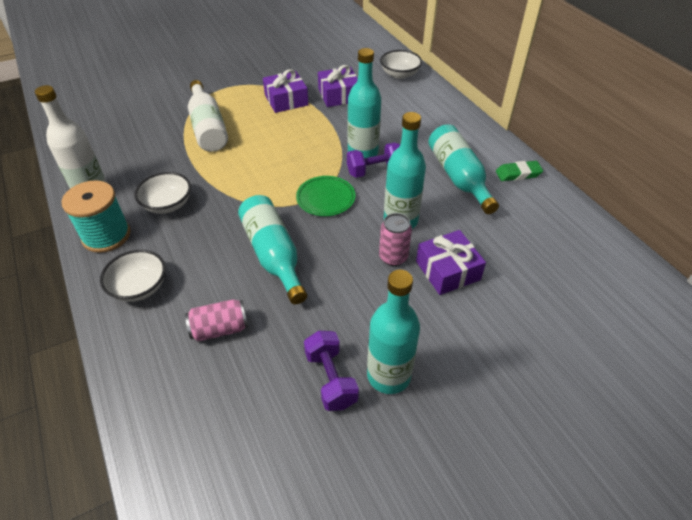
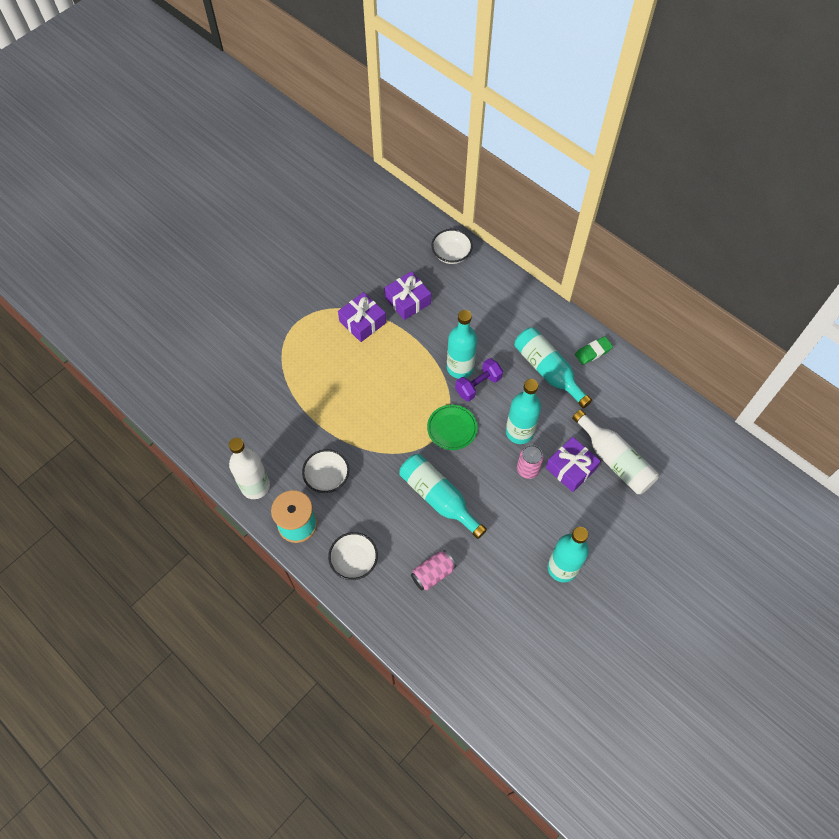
camera: 20 degrees left, 15 degrees up
(208, 127) = (310, 379): white bottle -> white bottle (614, 460)
(331, 379) = (526, 584): purple dumbbell -> none

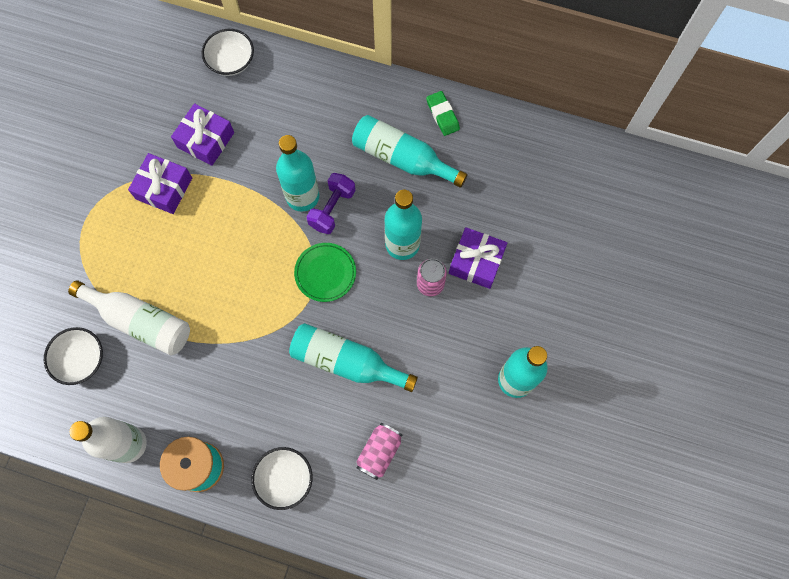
camera: 25 degrees left, 10 degrees up
(327, 477) = (208, 395): white bowl -> white bowl (81, 360)
(593, 352) = (442, 115): green eraser -> green eraser turned 60 degrees counterclockwise
(614, 460) = (518, 231): white bottle -> white bottle (140, 321)

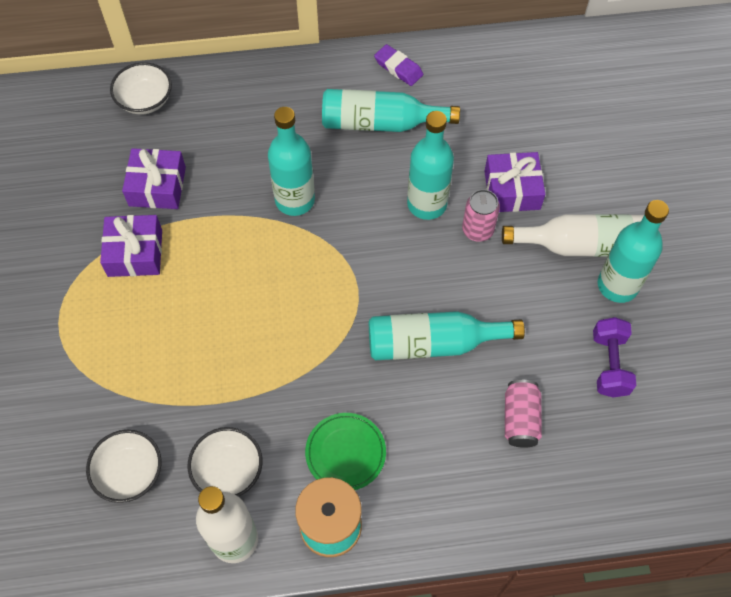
camera: 25 degrees left, 10 degrees down
(140, 321) = (179, 401): white bottle -> white bottle (582, 245)
(284, 479) = (433, 494): white bowl -> white bowl (228, 470)
(325, 273) = (361, 265): green plate -> green plate (345, 453)
(332, 209) = (333, 199): purple dumbbell -> purple dumbbell (609, 364)
(442, 115) = (398, 68): green eraser -> purple eraser

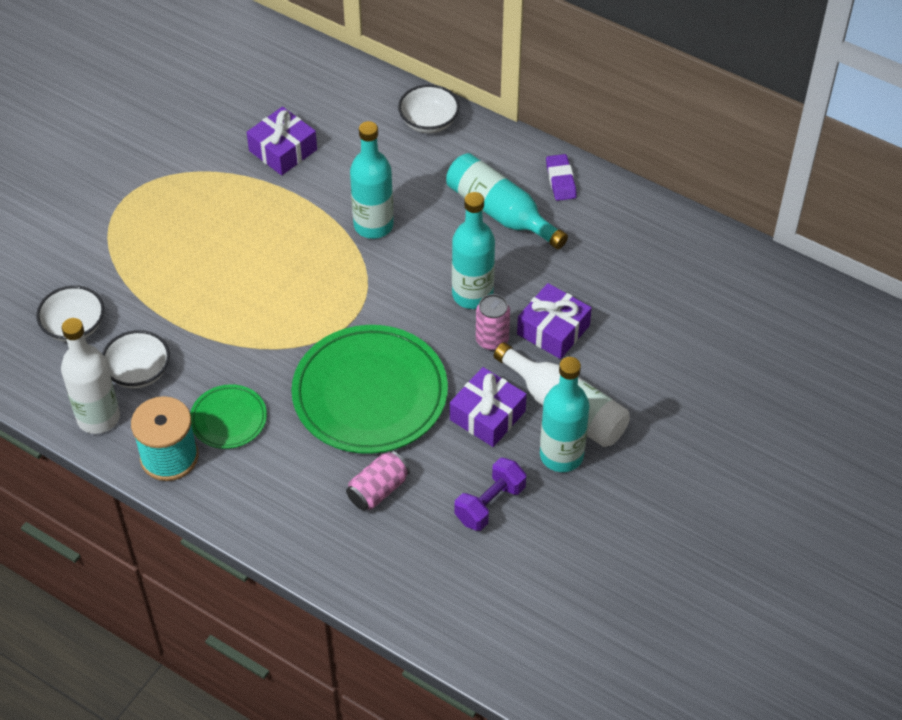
camera: 40 degrees right, 10 degrees down
(135, 253) = (221, 186): purple gift -> purple gift (487, 415)
(145, 100) = (336, 83): white bowl -> white bowl (429, 122)
(433, 343) = (370, 394): turquoise bottle -> green plate

